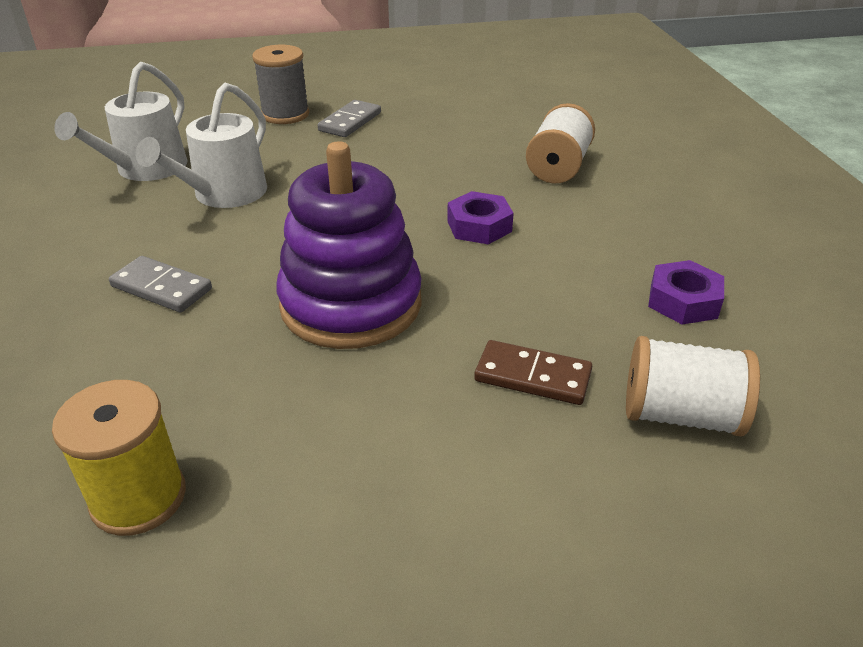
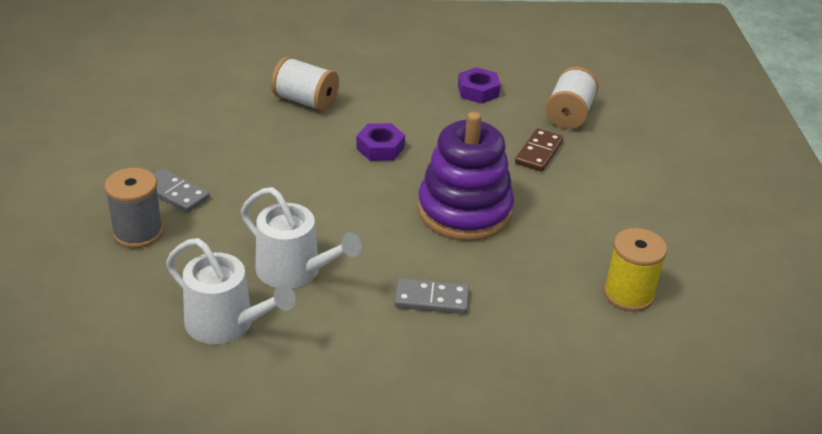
camera: 85 degrees left, 0 degrees up
(162, 288) = (431, 299): grey domino -> grey domino turned 60 degrees clockwise

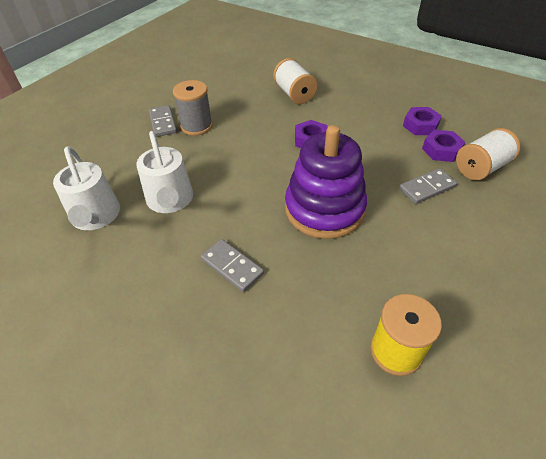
camera: 40 degrees right, 10 degrees up
(138, 233) = (119, 138): grey spool -> grey spool (196, 126)
(520, 110) = (441, 150): none -> purple nut
(538, 152) = (427, 188): brown domino -> grey domino

